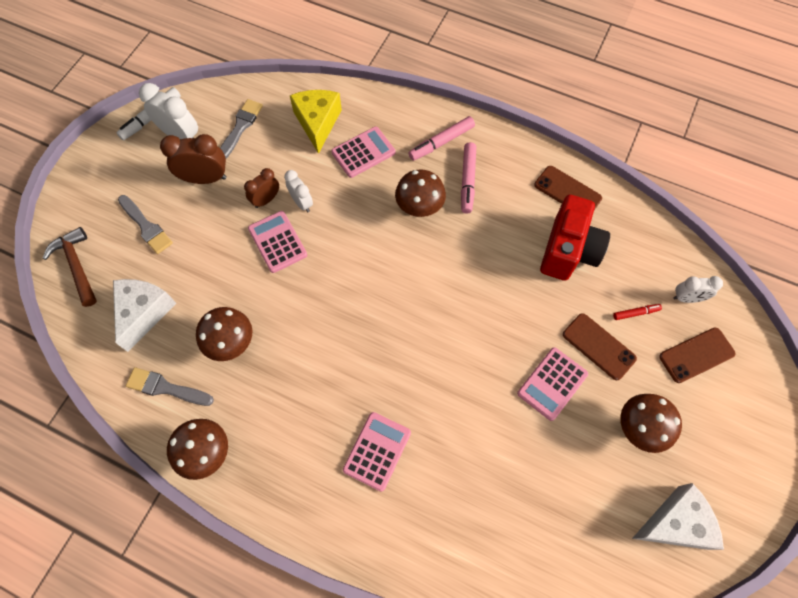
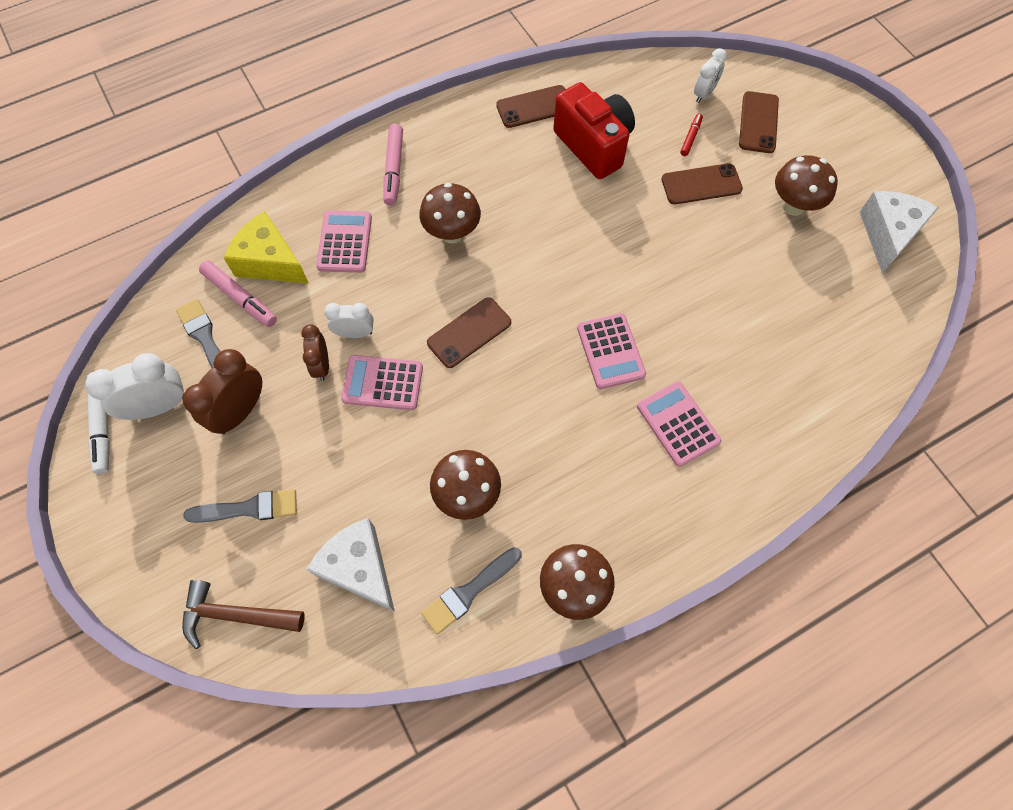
camera: 55 degrees left, 0 degrees up
(351, 268) = (469, 332): none -> brown phone
(467, 181) = (456, 175): pink marker -> pink marker (240, 298)
(552, 384) = (711, 241): pink calculator -> pink calculator (611, 351)

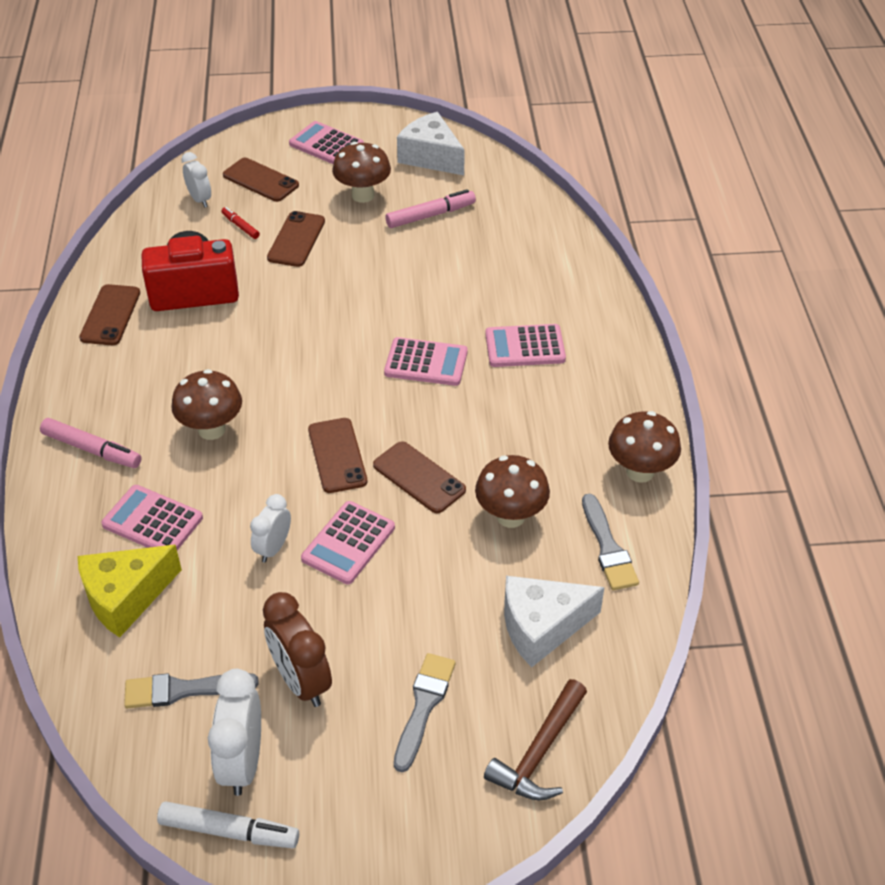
camera: 65 degrees left, 20 degrees down
(240, 298) = (153, 640): pink marker -> pink marker (430, 215)
(321, 365) = (293, 589): brown clock -> none
(475, 404) = (419, 478): none -> brown phone
(842, 146) = (326, 145): none -> pink calculator

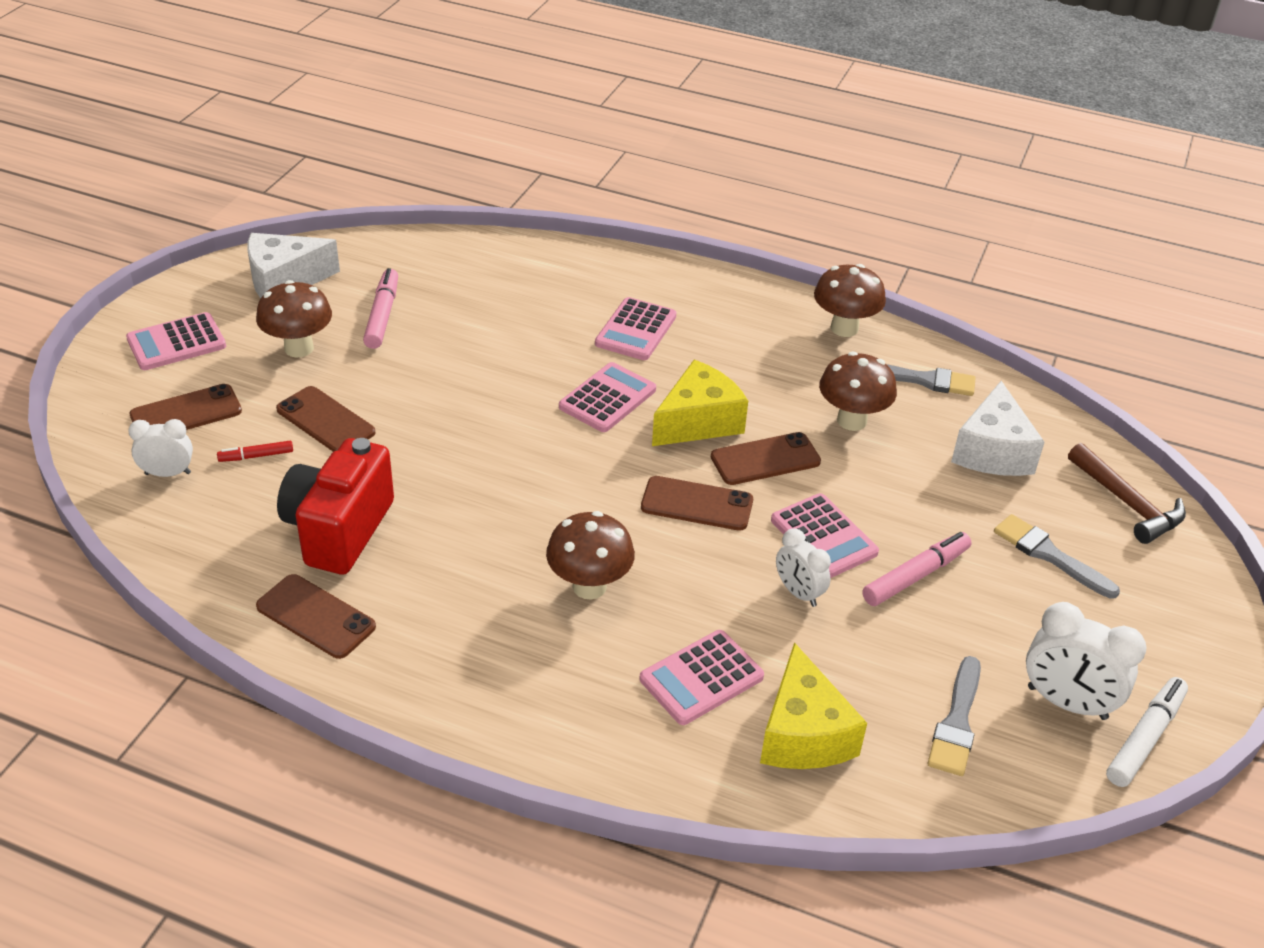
camera: 65 degrees left, 5 degrees down
(92, 450) = (548, 700): pink marker -> pink marker (915, 576)
(301, 681) = (984, 628): brown clock -> none
(437, 423) = (698, 421): none -> yellow cheese

